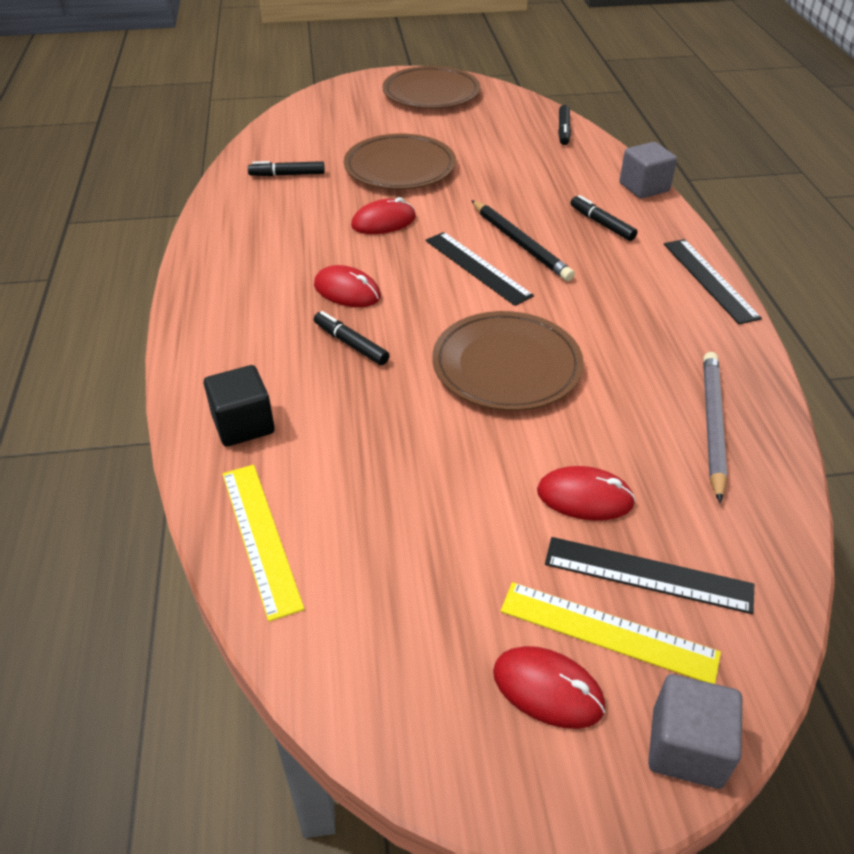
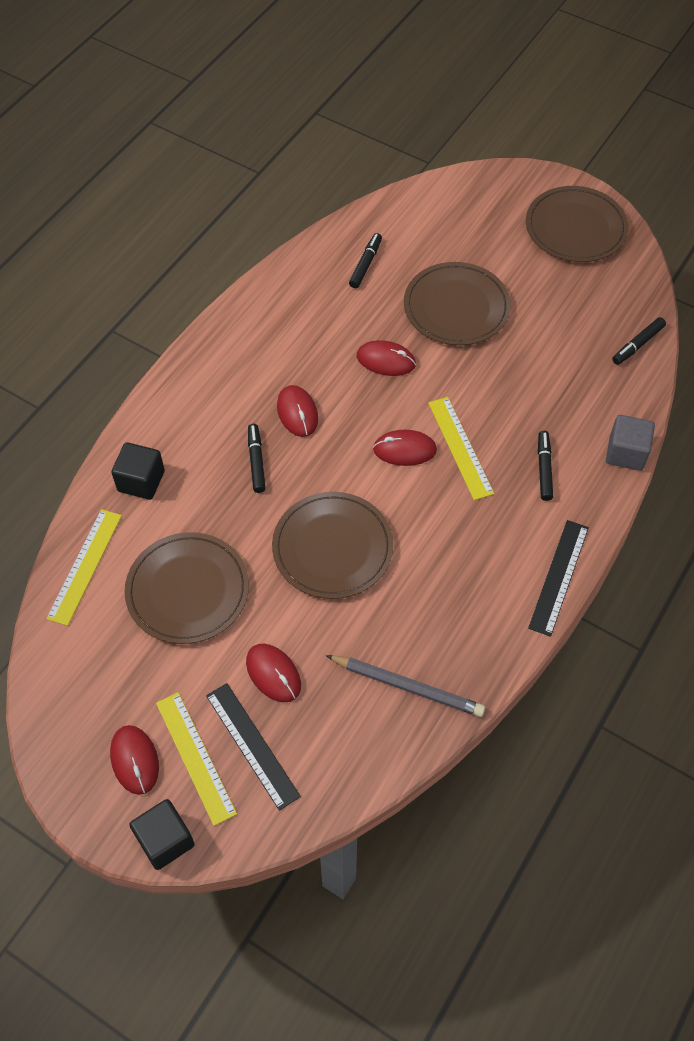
camera: 40 degrees right, 15 degrees up
(287, 175) = (365, 264): black marker -> black marker turned 75 degrees clockwise
(407, 485) = (187, 590): none -> brown plate
(477, 267) = (404, 450): black ruler -> red mouse
(520, 243) = (460, 447): black pencil -> yellow ruler
(686, 747) = (165, 840): grey cube -> black cube
(712, 425) = (407, 686): grey pencil -> grey pencil turned 60 degrees clockwise

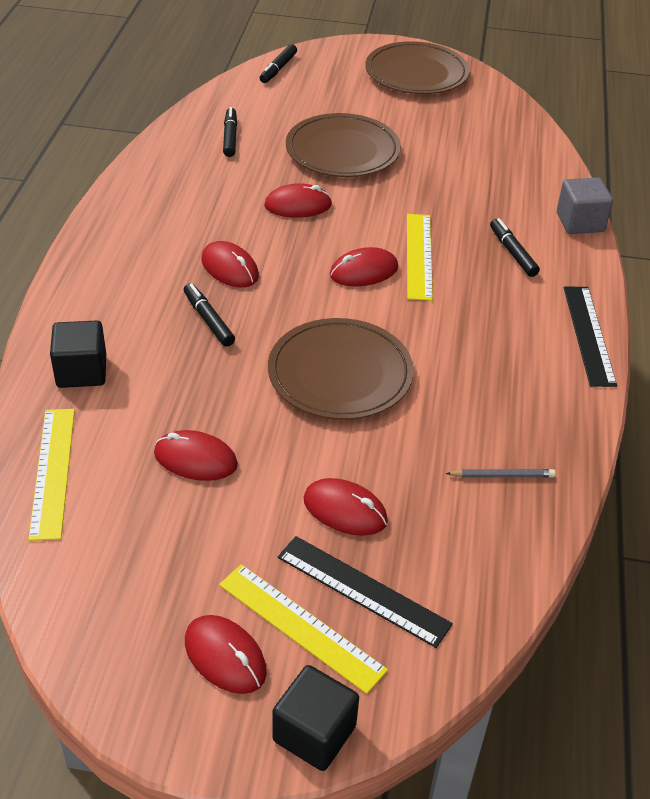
camera: 25 degrees left, 15 degrees down
(187, 590) = (195, 459): brown plate -> red mouse
(407, 686) = (502, 476): grey pencil -> grey pencil, size x0.54
(460, 447) = (419, 256): yellow ruler -> yellow ruler turned 45 degrees clockwise
(637, 345) = (532, 142): black marker -> black marker (278, 69)

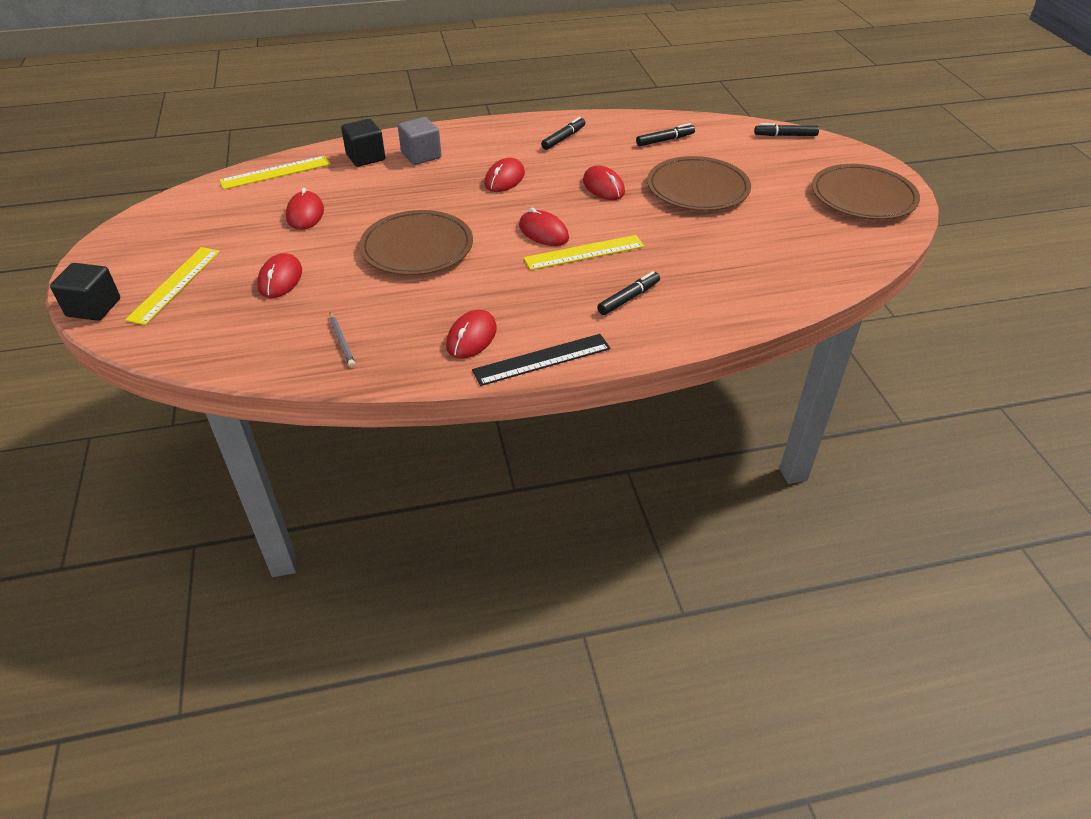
camera: 70 degrees right, 0 degrees up
(208, 320) = (442, 185): black marker -> black marker (563, 138)
(225, 656) = (147, 263): red mouse -> red mouse (471, 337)
(363, 590) = (210, 301): black ruler -> none
(580, 222) = (711, 329): grey cube -> grey cube (421, 155)

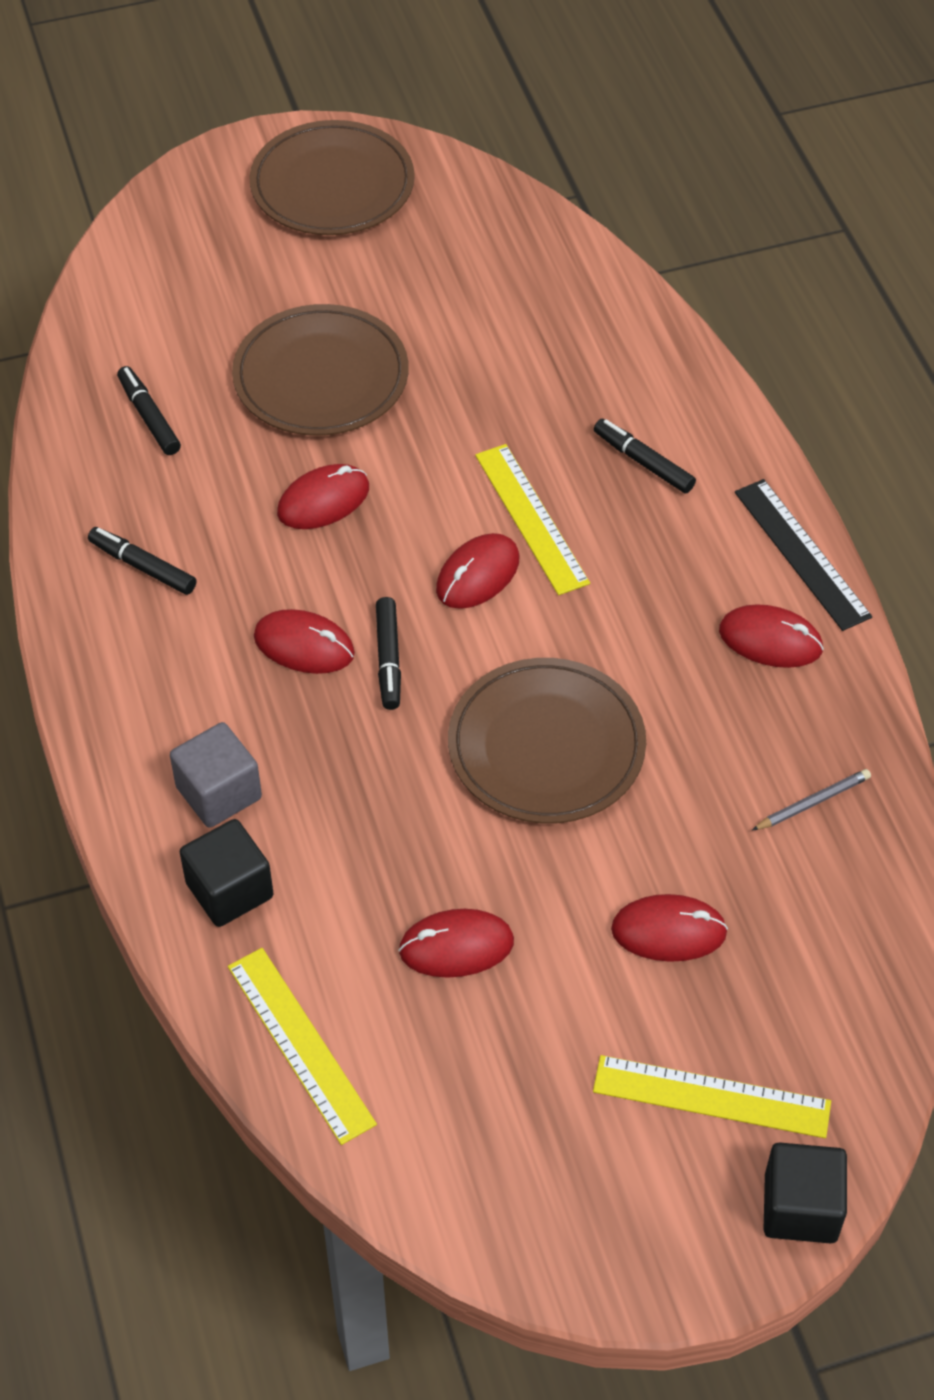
camera: 95 degrees left, 10 degrees up
(785, 135) = (129, 255): black marker -> black marker (388, 659)

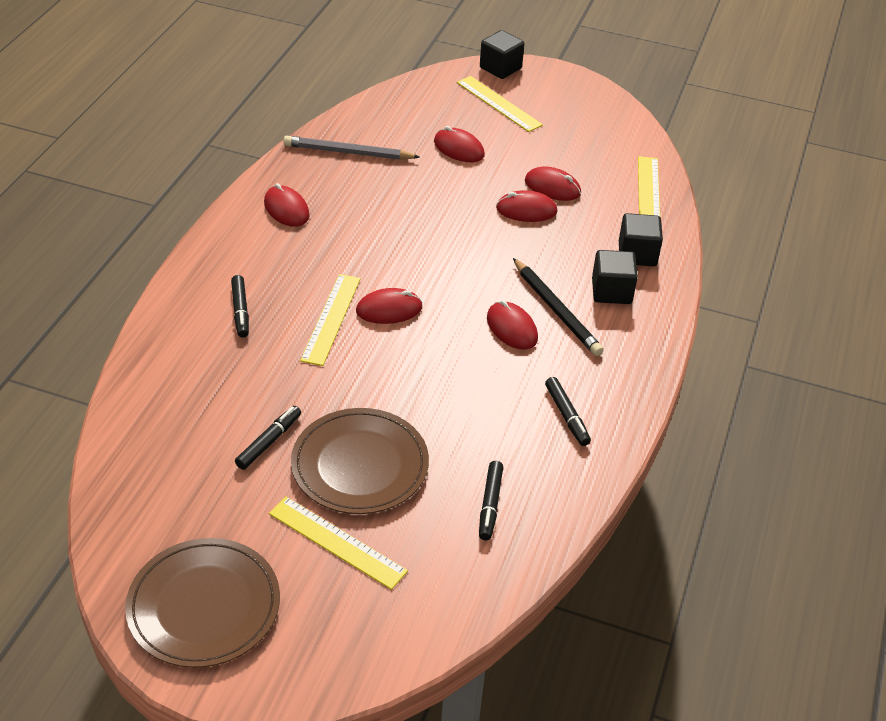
camera: 145 degrees left, 10 degrees down
(219, 793) = (611, 291): grey cube -> black cube
(269, 297) = (337, 542): none -> yellow ruler
(269, 711) = (556, 310): none -> black pencil
(323, 500) = (431, 392): red mouse -> red mouse (526, 210)
(388, 659) = (474, 299): black marker -> black marker (269, 442)
(546, 746) = (437, 227): brown plate -> none
(802, 554) = (223, 231): black ruler -> none
(813, 802) = (348, 152): grey pencil -> grey pencil, size x1.86

